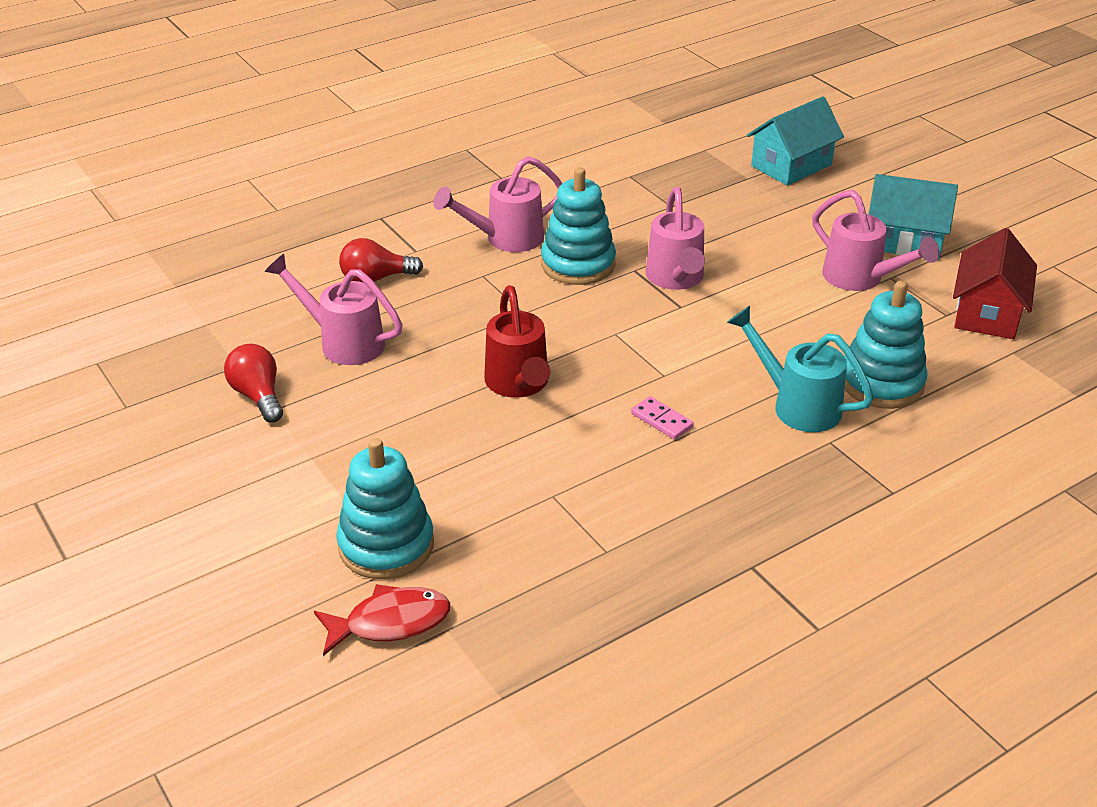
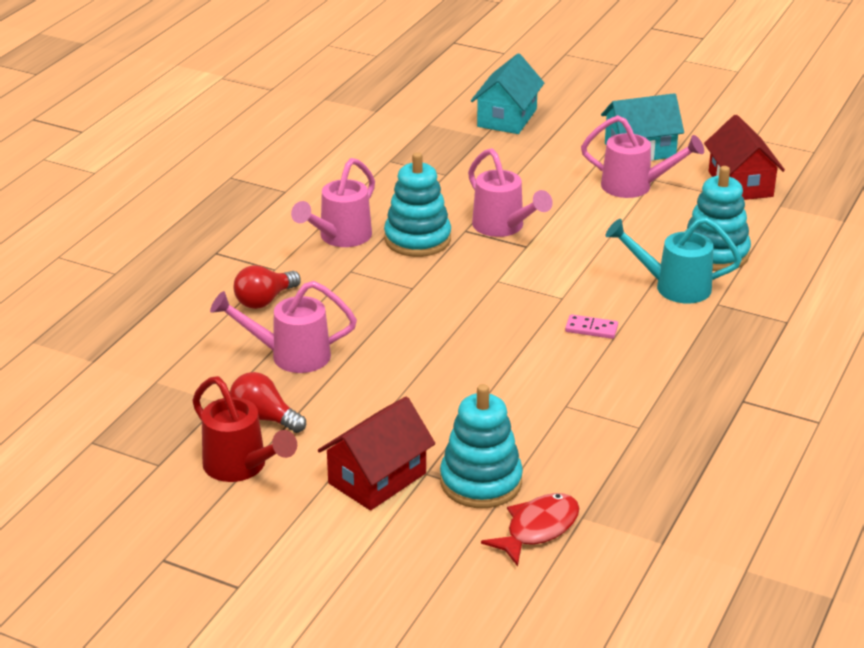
camera: 30 degrees left, 5 degrees down
(294, 499) = (377, 478): none -> red house
(519, 385) = (463, 340): red watering can -> red watering can (241, 467)

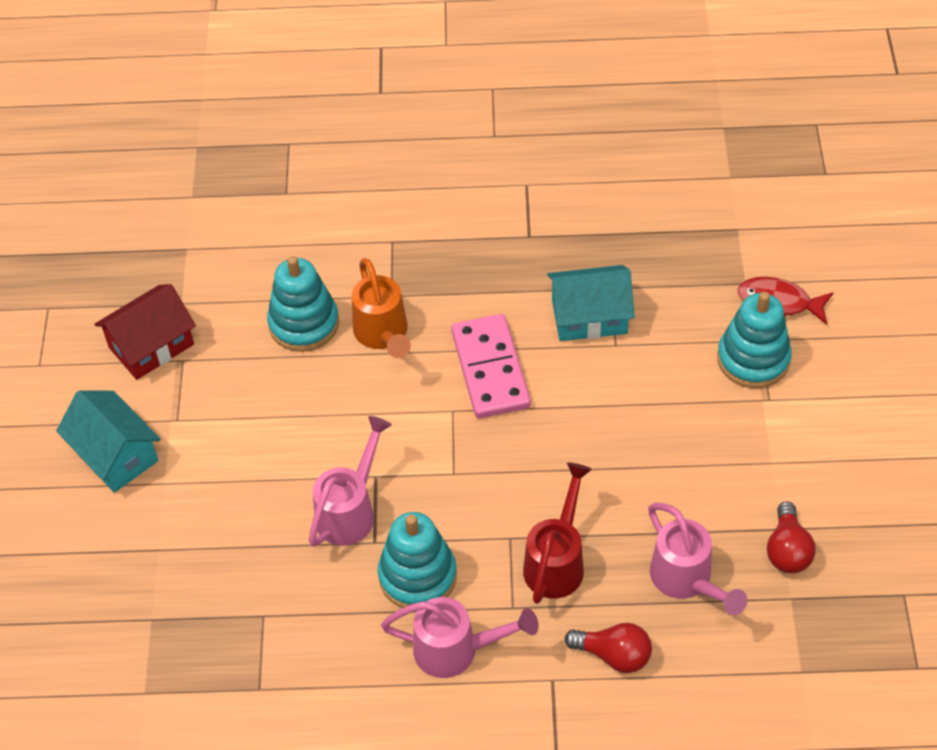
camera: 115 degrees left, 20 degrees up
(241, 467) = (860, 529): red watering can -> red watering can (557, 560)
(377, 478) = (800, 428): red house -> none
(507, 118) = (92, 615): turquoise house -> turquoise house (589, 317)
(591, 329) = (490, 369): pink domino -> pink domino, size x2.28
(635, 187) = (202, 430): pink watering can -> none
(672, 287) = (383, 335): turquoise watering can -> orange watering can

